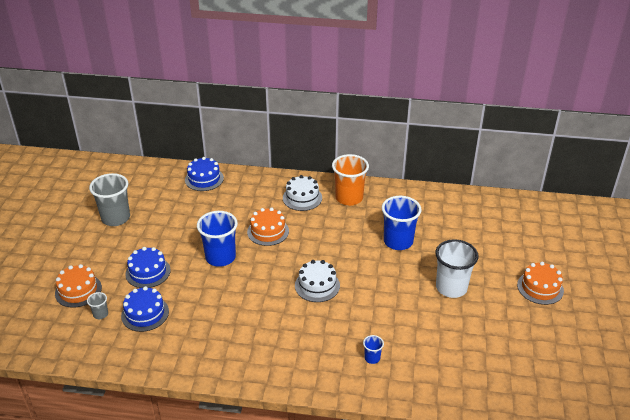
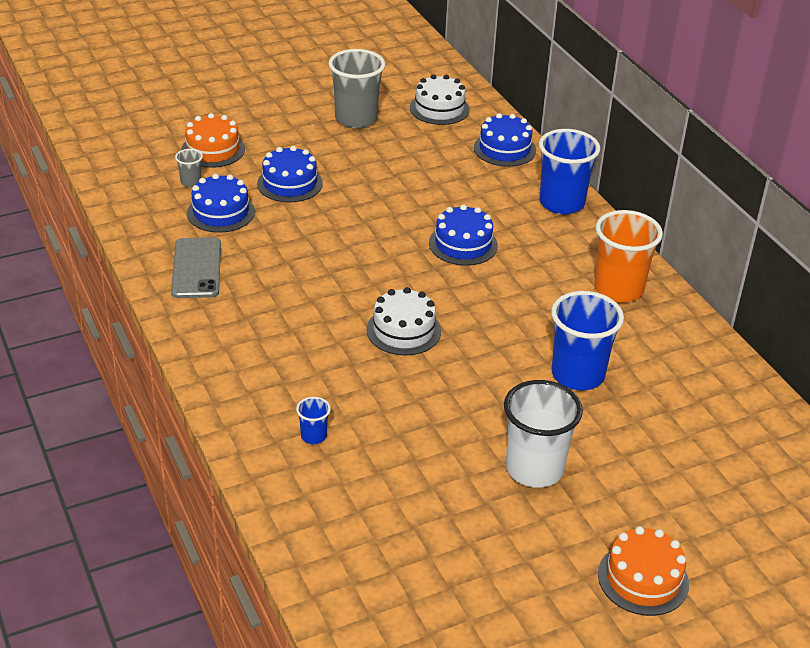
camera: 55 degrees right, 0 degrees up
(188, 347) = (196, 268): none -> grey phone
(220, 257) = (372, 226): blue cup -> blue cup (561, 203)
(268, 231) = (463, 244): orange cake -> blue cake
(302, 198) = (566, 246): white cake -> white cake (439, 109)

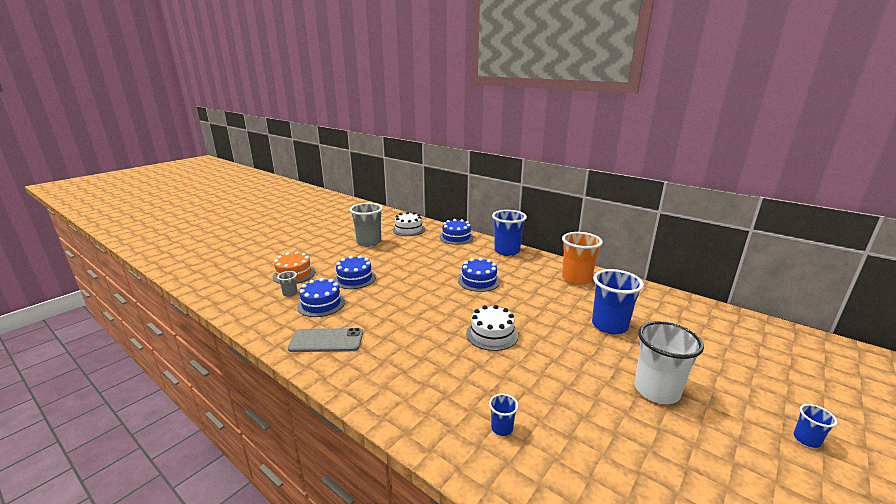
camera: 25 degrees left, 15 degrees down
(196, 268) = (326, 340): grey phone -> grey phone turned 60 degrees counterclockwise
(643, 579) = (806, 439): orange cake -> blue cup

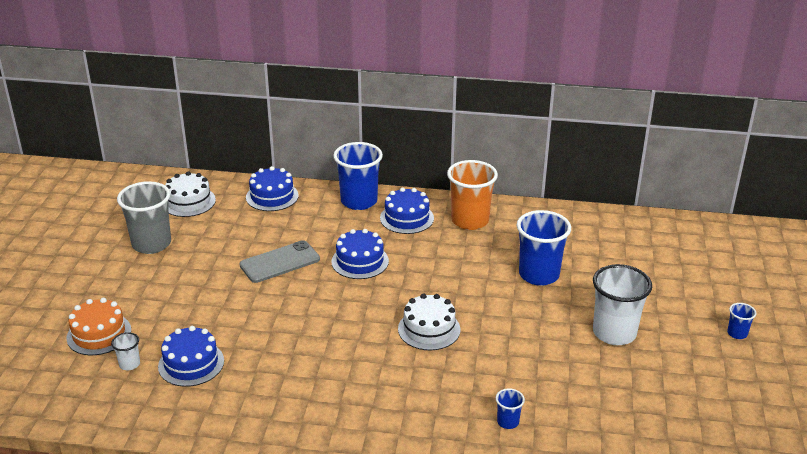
camera: 30 degrees left, 10 degrees up
(290, 293) = (129, 364): grey cup -> white cup
(326, 340) = (251, 406): grey phone -> grey phone (280, 262)
(354, 278) = (195, 311): blue cake -> blue cake (407, 218)

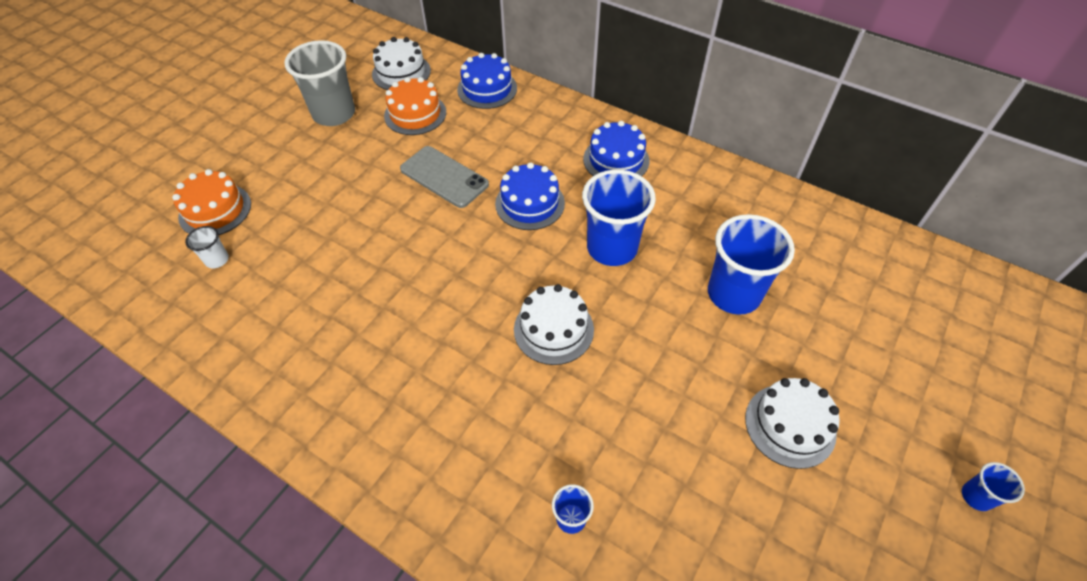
camera: 25 degrees right, 20 degrees up
(191, 363) = (274, 281): blue cake -> none
(223, 227) = (415, 114): none -> orange cake
(280, 262) = (444, 177): grey phone -> grey phone turned 45 degrees clockwise
(359, 201) = (575, 121): blue cup -> blue cup (612, 248)
(470, 221) = (688, 186): orange cup -> none
(614, 333) = (790, 425): white cup -> white cake

